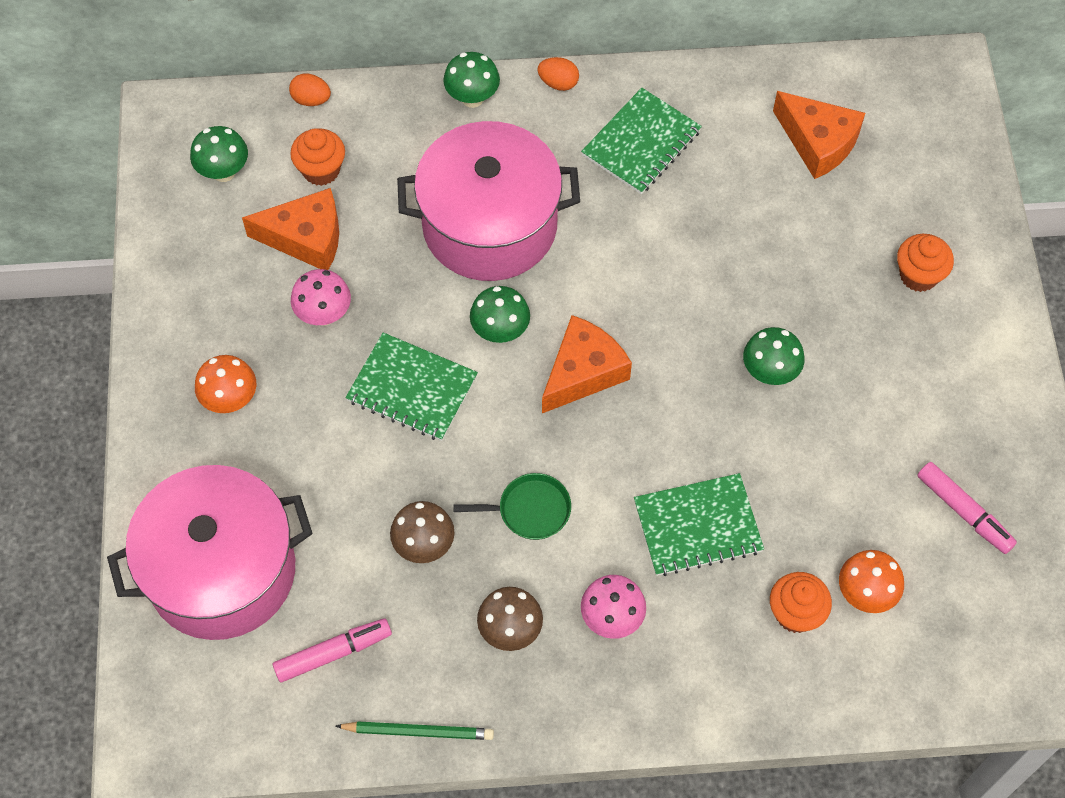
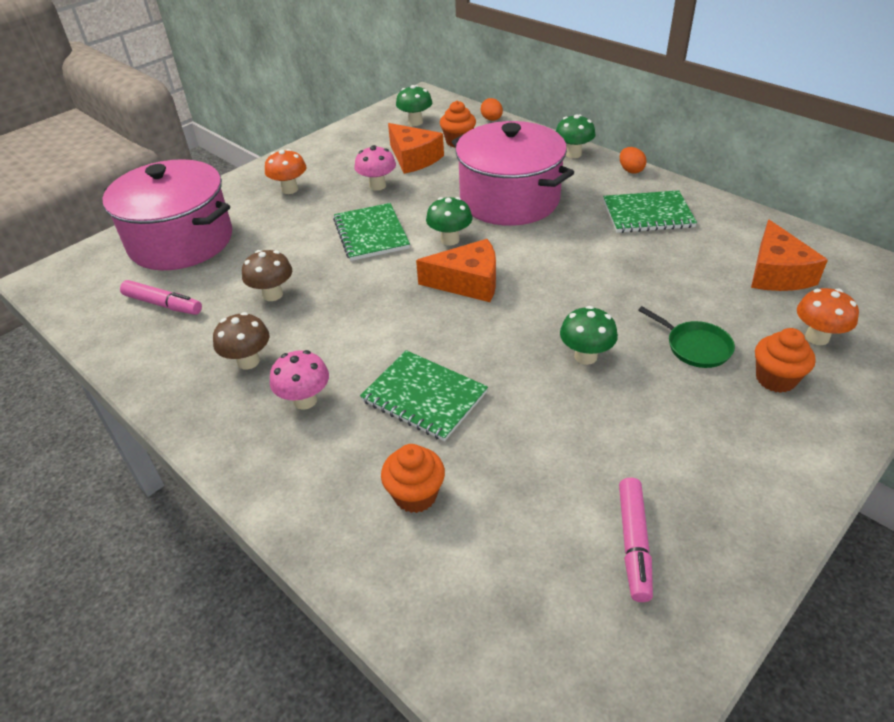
camera: 50 degrees right, 20 degrees down
(418, 731) = (135, 367): green pencil -> none
(530, 510) = (345, 318): green pan -> green pan (695, 347)
(865, 594) = (481, 528): orange mushroom -> orange mushroom (817, 337)

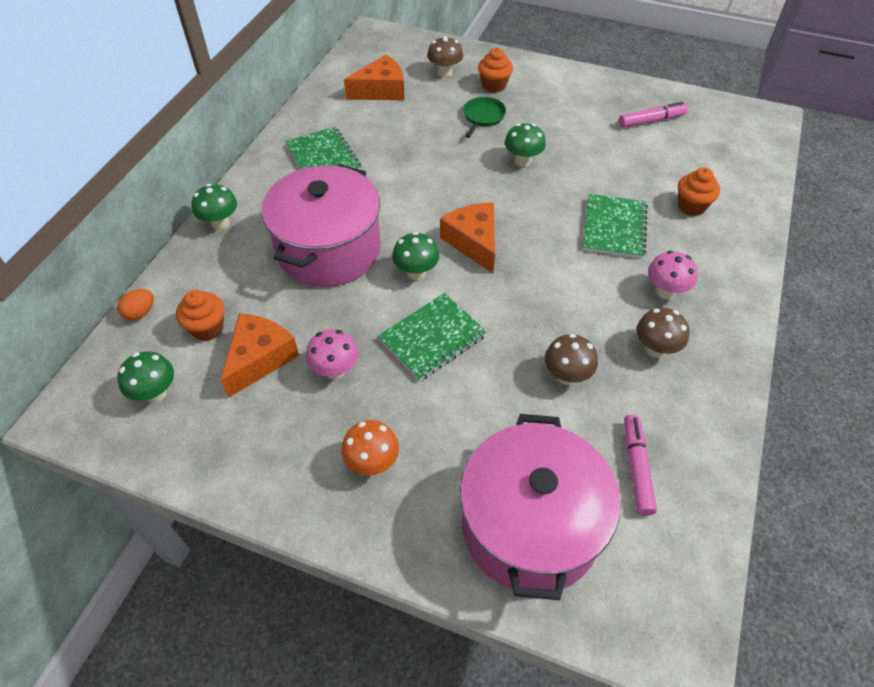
camera: 115 degrees left, 10 degrees up
(630, 170) = (247, 179): orange egg -> none
(817, 337) = (445, 73): orange mushroom -> brown mushroom

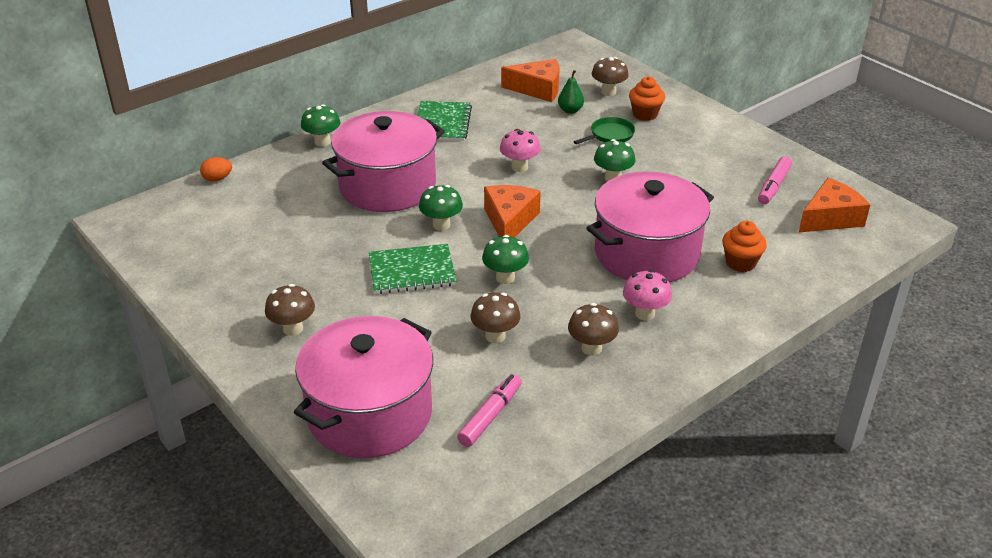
camera: 30 degrees right, 15 degrees down
(156, 393) = (186, 230): green mushroom -> green mushroom (505, 278)
(207, 328) = (254, 204): orange cupcake -> none
(259, 358) = (273, 236): orange cheese -> orange cheese (830, 218)
(335, 370) = (319, 264): pink mushroom -> pink mushroom (519, 167)
(372, 463) = (293, 328): orange mushroom -> brown mushroom
(428, 103) = (570, 110): none -> green pear
(614, 228) = (646, 253): green notebook -> pink pot
(651, 121) = (773, 186): pink marker -> pink marker turned 105 degrees clockwise

